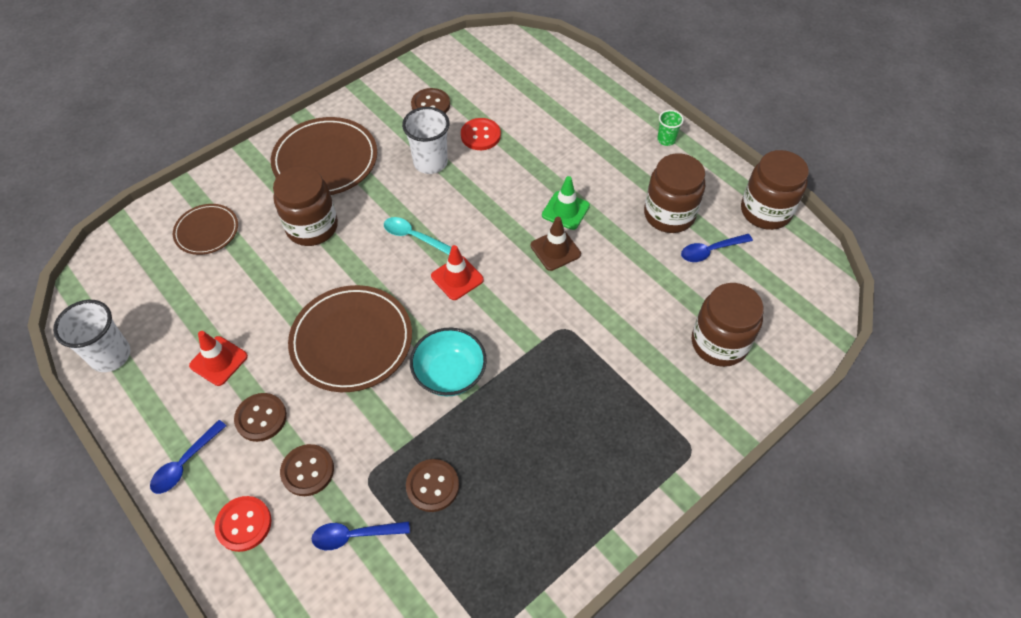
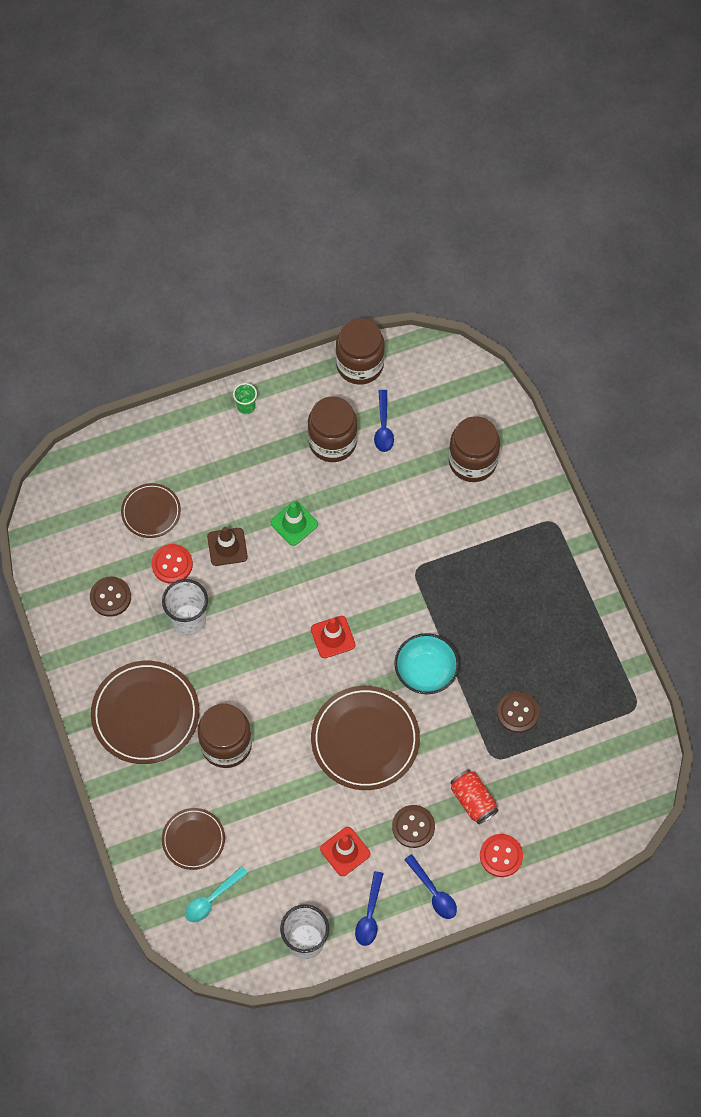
camera: 70 degrees left, 10 degrees up
(307, 471) = (473, 800): brown button -> red can
(355, 535) = (537, 778): blue spoon -> blue spoon (369, 914)
(413, 236) = (273, 660): turquoise spoon -> turquoise spoon (212, 898)
(525, 107) = (151, 512): none -> brown plate
(555, 250) = (334, 548): brown traffic cone -> brown traffic cone (227, 547)

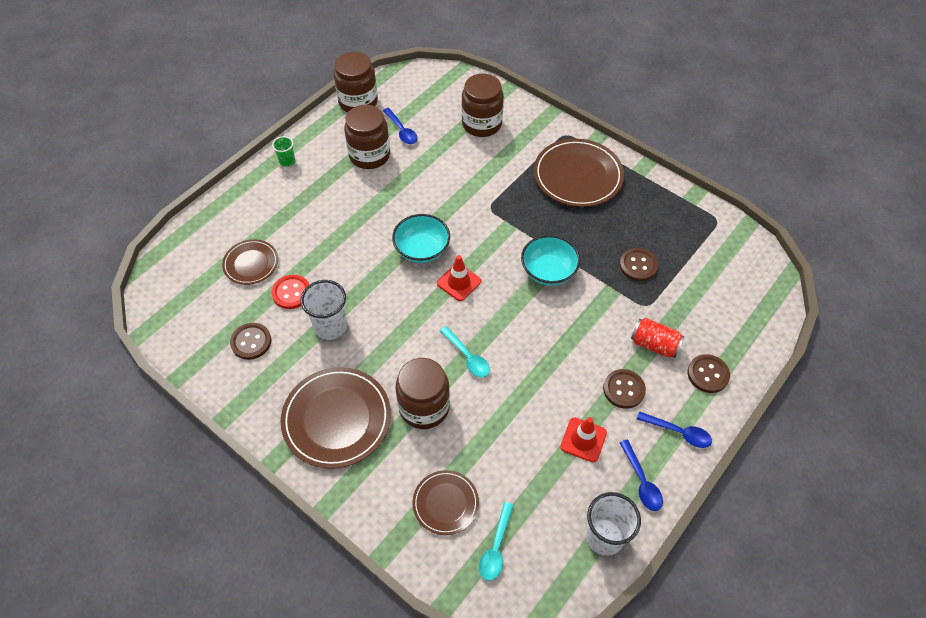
camera: 30 degrees left, 10 degrees down
(227, 547) = (331, 259): brown traffic cone -> none
(293, 717) = (467, 357): none -> turquoise spoon
(294, 523) = (375, 219): green traffic cone -> none
(319, 582) = (422, 249): none -> turquoise bowl
(365, 739) = (537, 343): brown plate -> brown plate (577, 176)
(501, 856) = (708, 374): red button -> brown button

